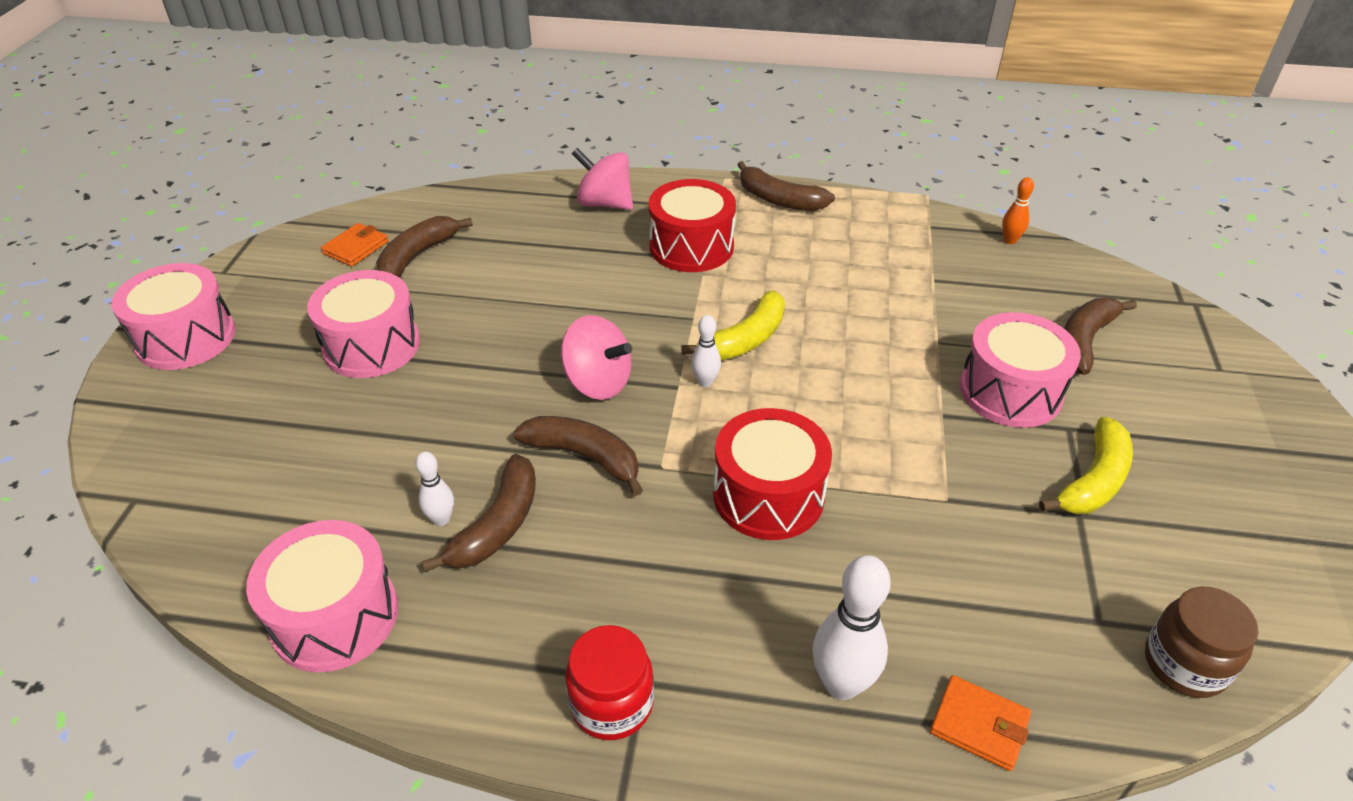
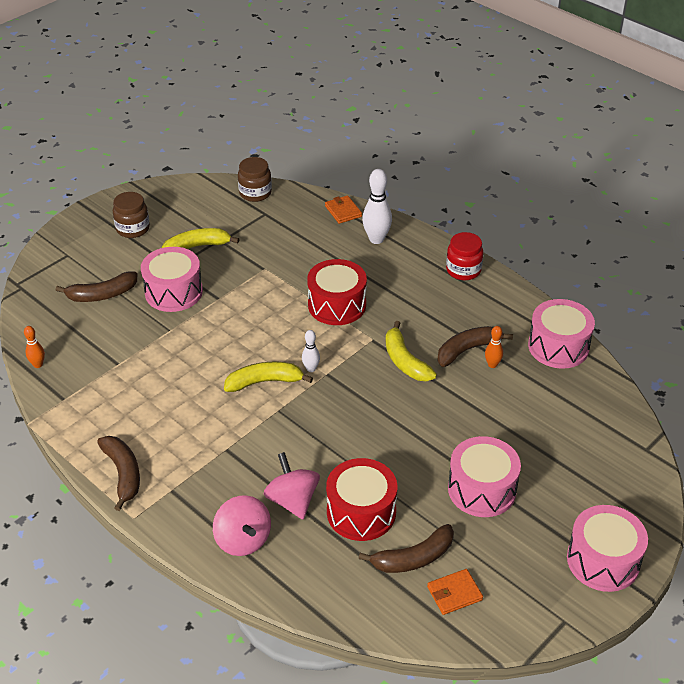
camera: 145 degrees left, 0 degrees up
(441, 519) = (492, 365): white bowling pin -> orange bowling pin
(584, 457) = (405, 361): brown banana -> yellow banana
(598, 382) = (367, 397): pink spinning top -> pink spinning top (292, 500)
(691, 246) = (225, 464): red drum -> red drum (361, 512)
(1224, 458) = (133, 229): none -> brown jar

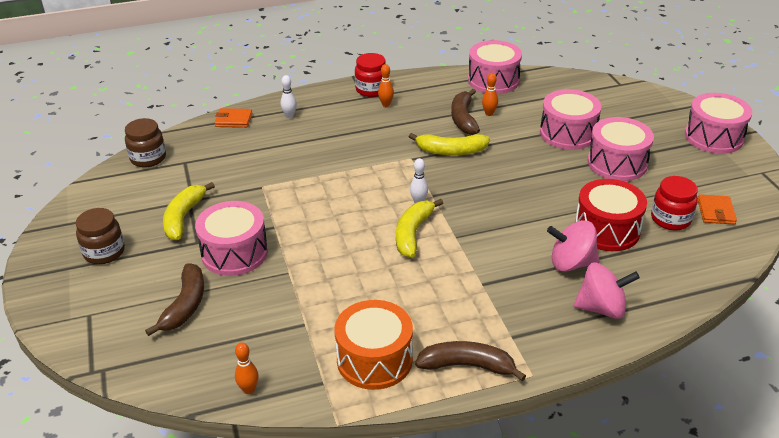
camera: 60 degrees left, 5 degrees down
(101, 417) = (374, 359): none -> orange drum
(337, 305) = (351, 162): red drum -> none
(376, 239) = (289, 116): white bowling pin -> white bowling pin, size x0.55
(413, 558) = (670, 219): brown banana -> red jar
(446, 289) = (386, 104): none -> orange bowling pin
(506, 435) = (568, 133): none -> pink drum

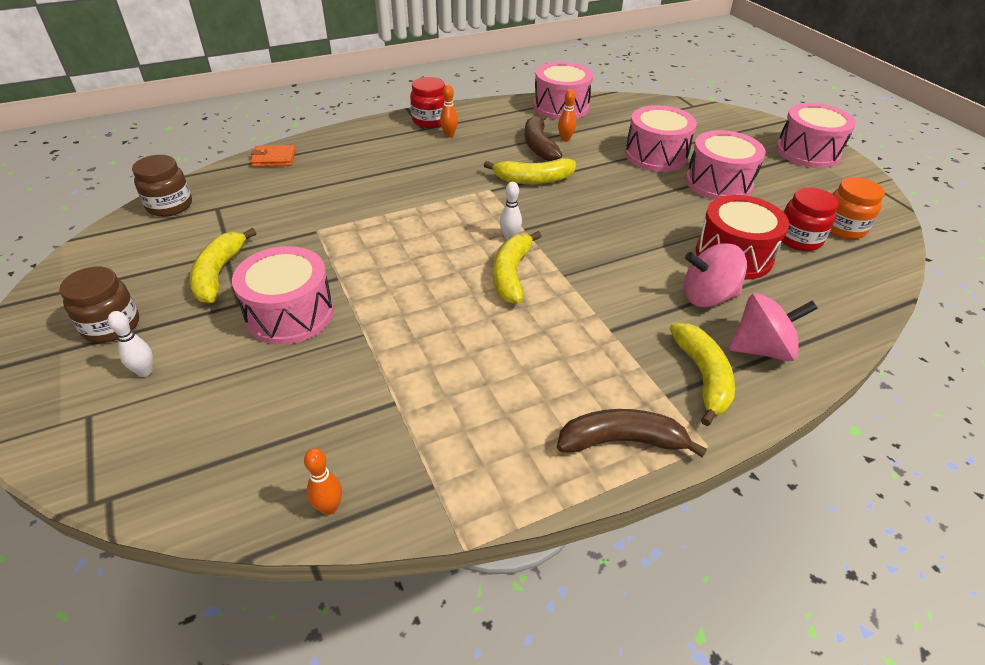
camera: 10 degrees left, 5 degrees up
(185, 305) = (227, 390): brown banana -> none
(289, 116) = (340, 151): white bowling pin -> white bowling pin (145, 371)
(374, 359) = (498, 444): orange drum -> none
(545, 325) = (702, 377): none -> yellow banana
(716, 212) = (843, 228): orange wallet -> orange jar

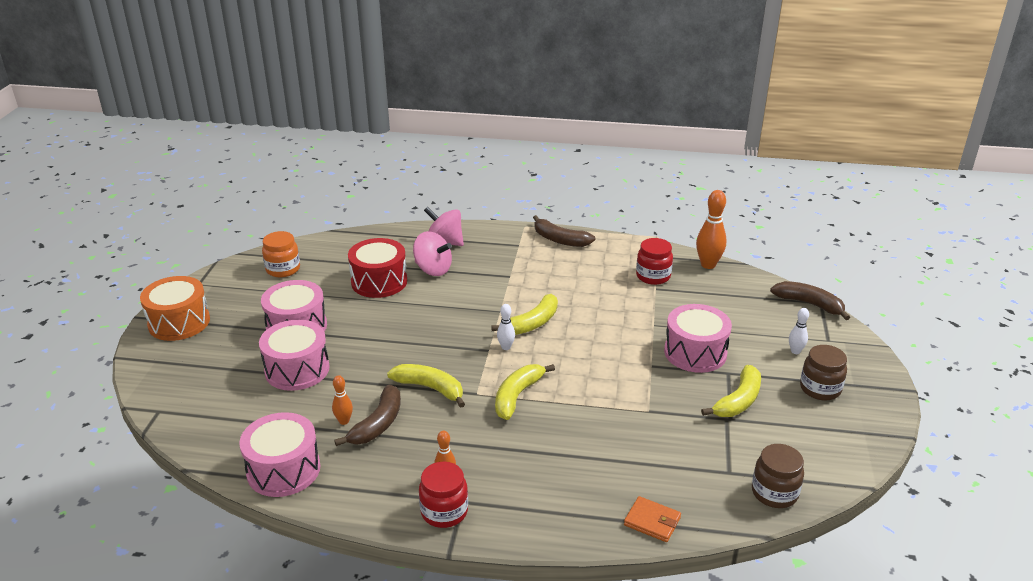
camera: 145 degrees left, 10 degrees down
(114, 487) = (809, 304): none -> brown banana
(329, 507) = (708, 265): orange bowling pin -> orange bowling pin, size x1.81
(702, 377) = (491, 244): yellow banana -> yellow banana (517, 396)
(798, 239) = (323, 274): red jar -> red jar (653, 276)
(807, 152) = (179, 322): pink drum -> orange drum

